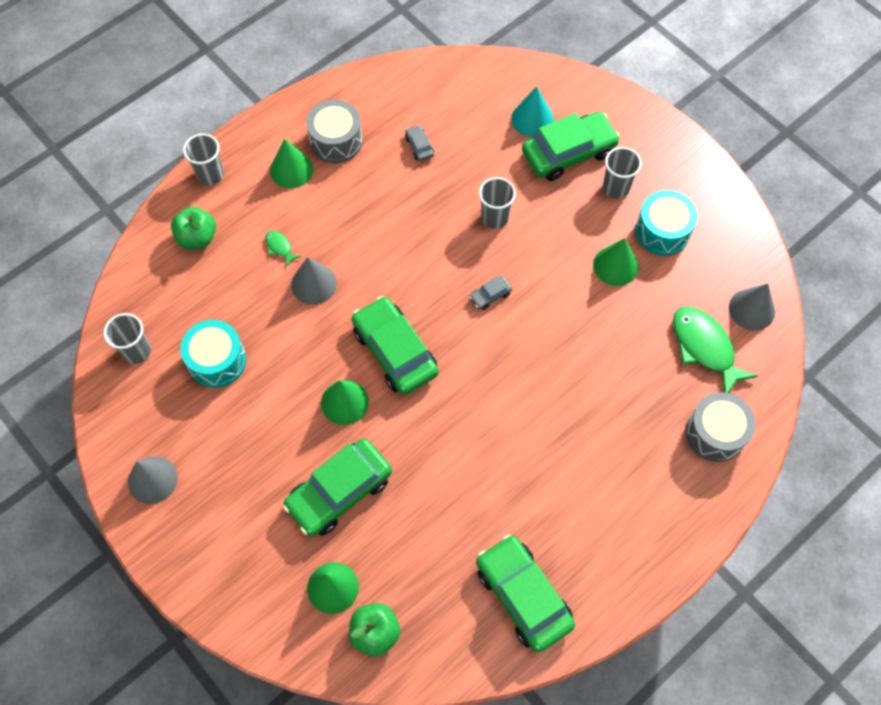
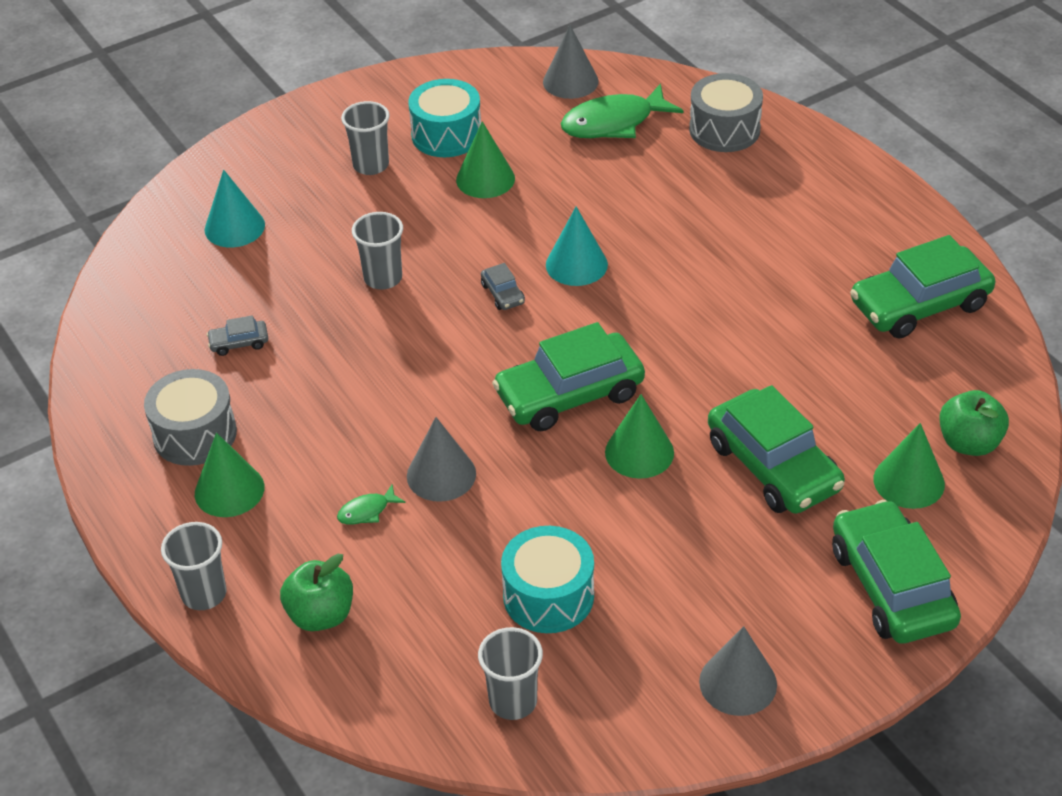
camera: 80 degrees left, 20 degrees down
(529, 340) = (576, 264): none -> turquoise cone
(568, 153) = (302, 200): green car -> green car (891, 586)

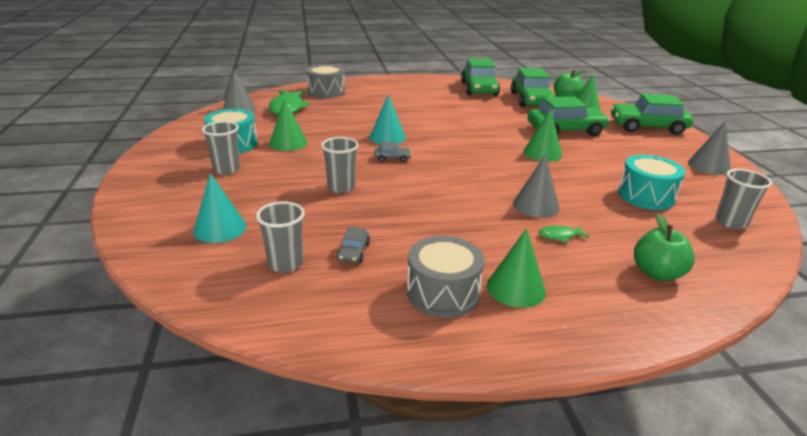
camera: 70 degrees left, 15 degrees down
(204, 594) = (630, 323): grey cup -> grey cup (285, 264)
(367, 511) = (559, 236): green fish -> green fish turned 90 degrees clockwise
(569, 394) = (488, 159): green car -> green car (531, 100)

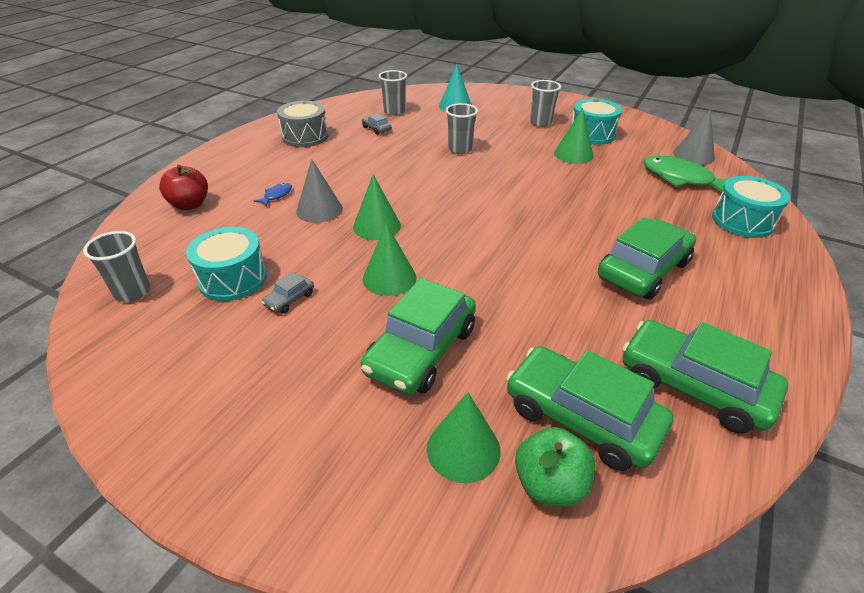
camera: 130 degrees right, 10 degrees up
(326, 92) = (742, 221): grey drum -> turquoise drum
(387, 137) = (539, 203): turquoise cone -> none
(392, 158) = (486, 186): grey car -> grey car (289, 299)
(516, 288) = (271, 155): green cone -> green cone (377, 226)
(559, 236) = (276, 195): green fish -> blue fish
(647, 127) = (320, 478): green car -> green car (643, 270)
(657, 273) = (190, 205): green apple -> red apple
(709, 166) = (170, 402): grey cone -> none

